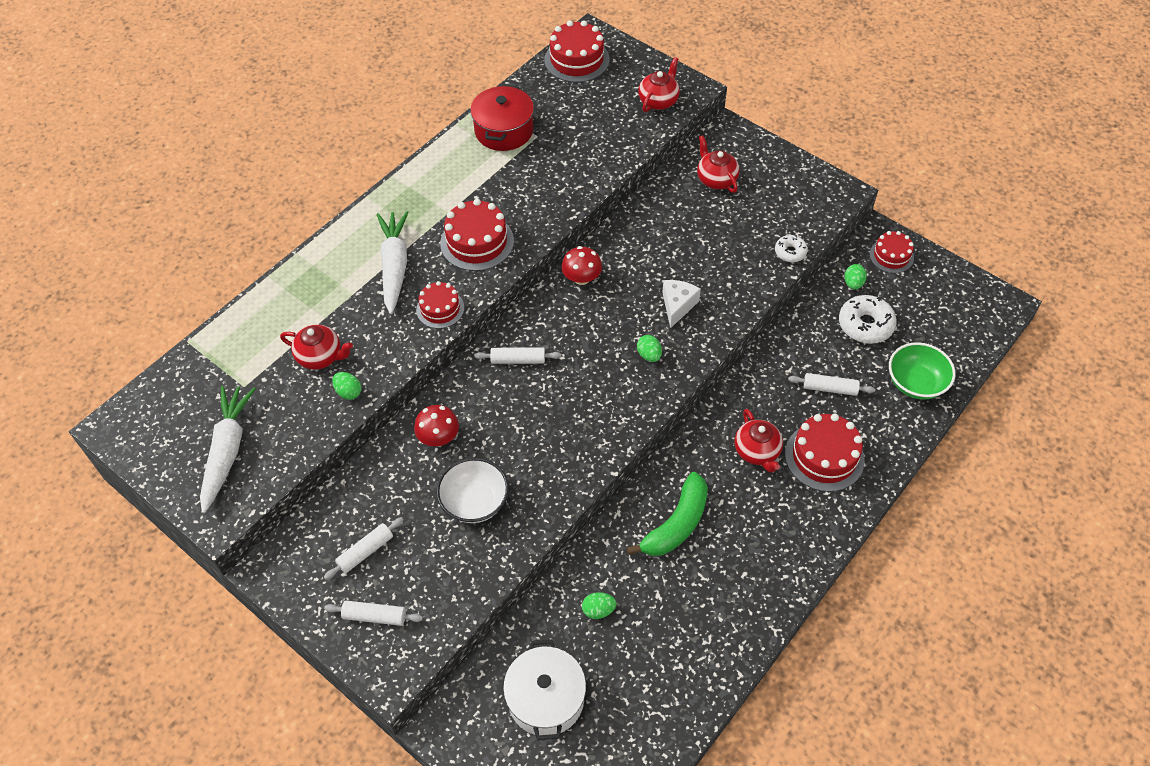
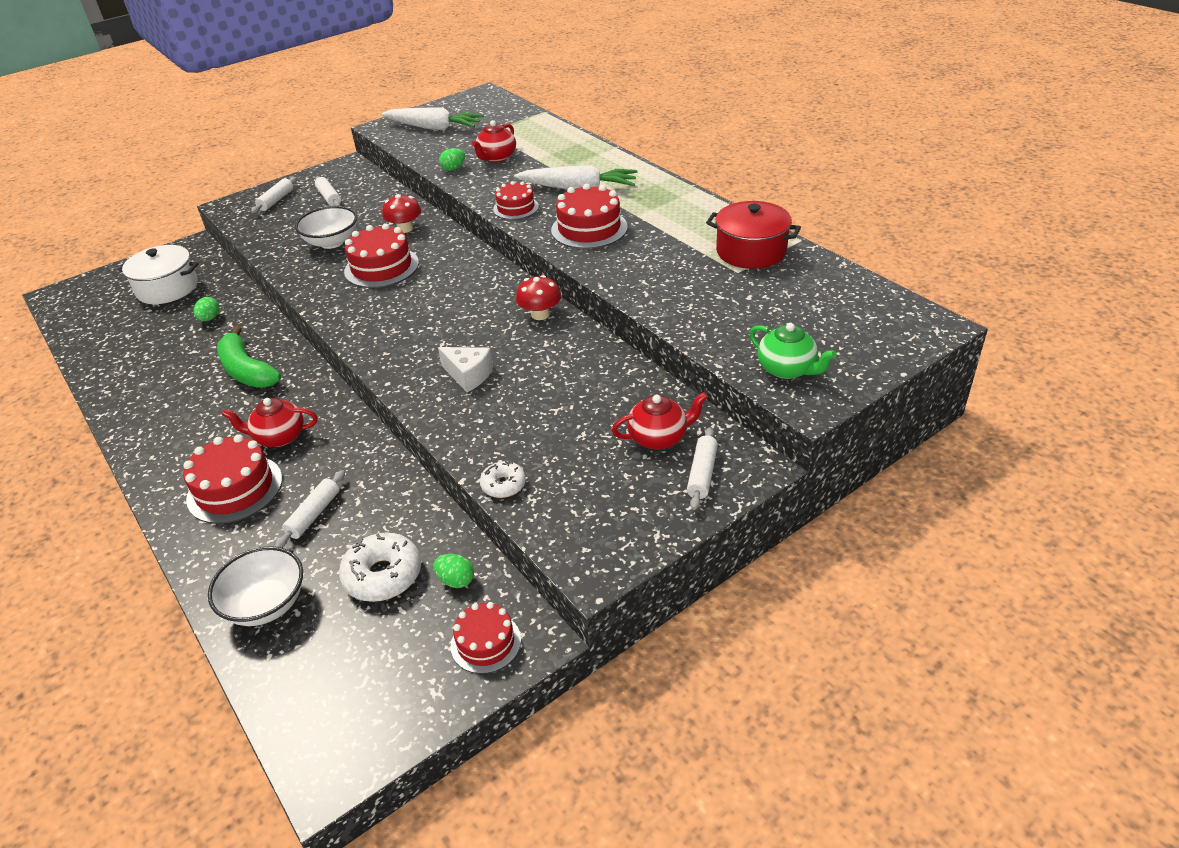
camera: 105 degrees right, 15 degrees down
(518, 360) = (459, 270): white rolling pin -> white rolling pin (702, 474)
(576, 60) = (879, 310): red cake -> red cake (381, 267)
(649, 355) = (416, 347): green egg -> none
(659, 101) = (787, 369): red teapot -> green teapot
(915, 383) = (266, 604): green bowl -> white bowl

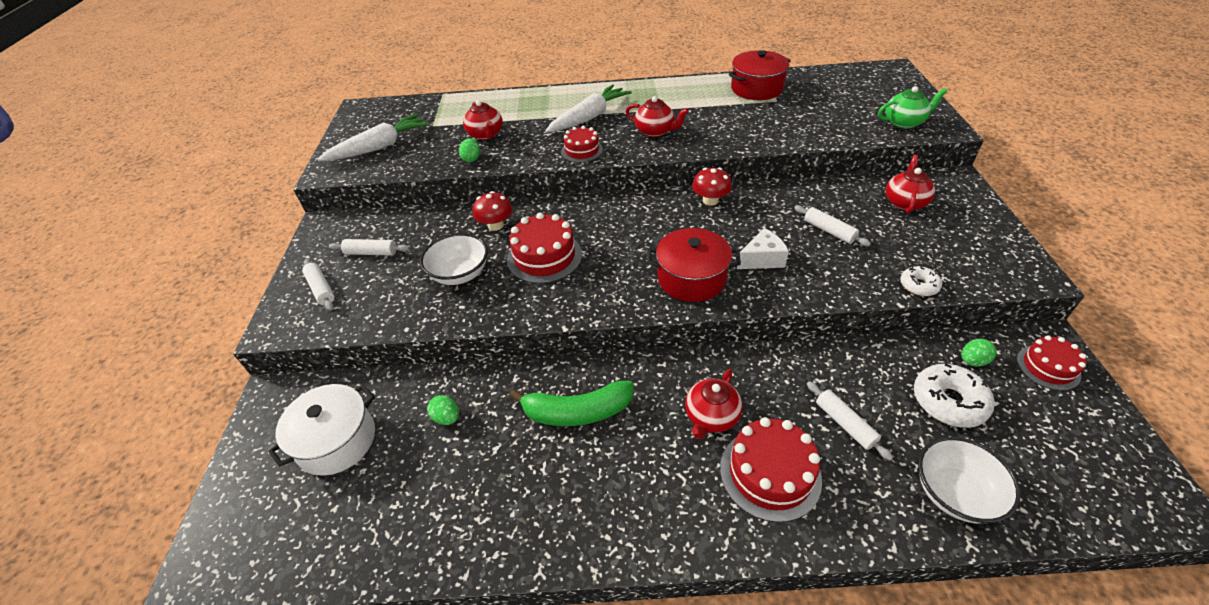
camera: 55 degrees left, 5 degrees up
(409, 347) = (691, 278): none -> red pot
(589, 228) = (655, 131): red cake -> red teapot
(702, 474) = (954, 200): white rolling pin -> white rolling pin (829, 231)

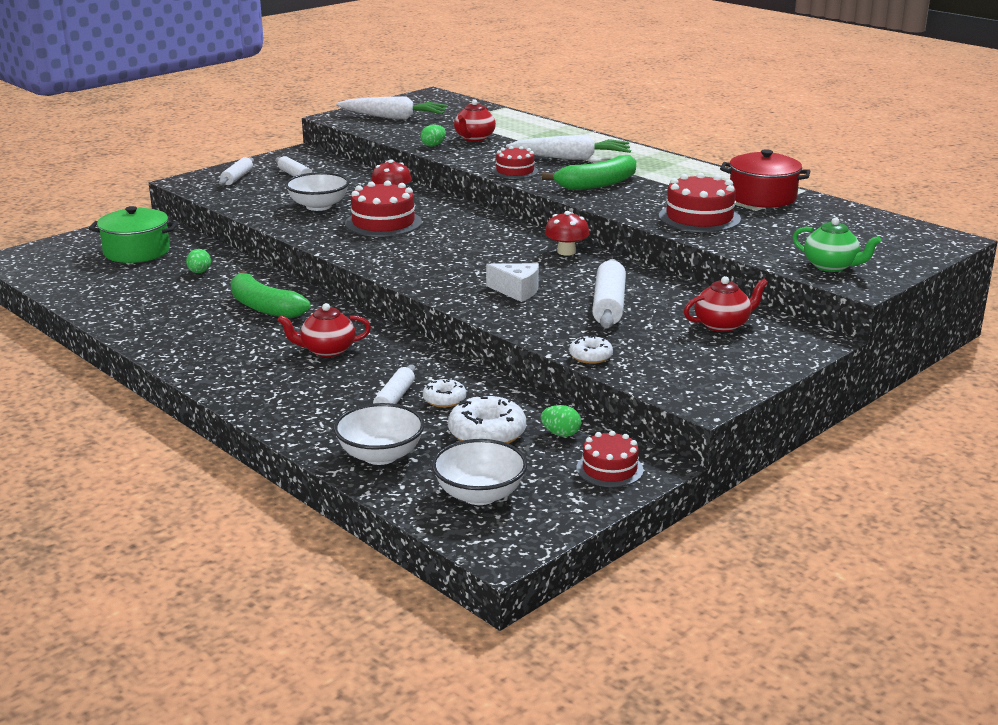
camera: 45 degrees right, 20 degrees down
(336, 441) = (136, 251): white pot -> green pot
(655, 131) = (597, 184): red teapot -> green banana
(691, 278) = (445, 274): red pot -> none
(770, 473) = (301, 385): red cake -> red cake (699, 217)
(829, 231) = (608, 305): white rolling pin -> white rolling pin, size x1.59
(868, 394) = (444, 400): none -> white donut
(1062, 466) = (479, 494): none -> white bowl

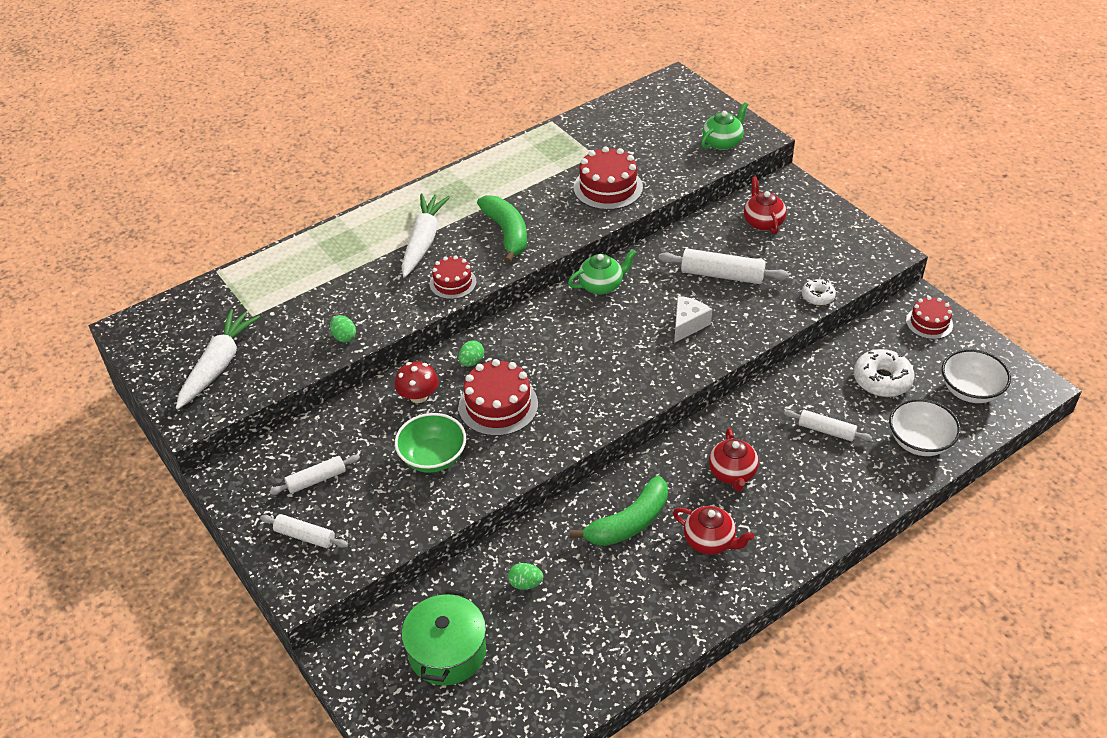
camera: 80 degrees left, 20 degrees up
(318, 206) = (433, 457): white bowl -> green bowl
(444, 400) = (828, 400): white donut -> none
(474, 138) = (329, 303): red teapot -> red teapot (710, 541)
(560, 434) = (880, 341): green egg -> green egg (471, 362)
(566, 252) = (601, 285): red mushroom -> green teapot
(762, 197) = (564, 146): red pot -> none

